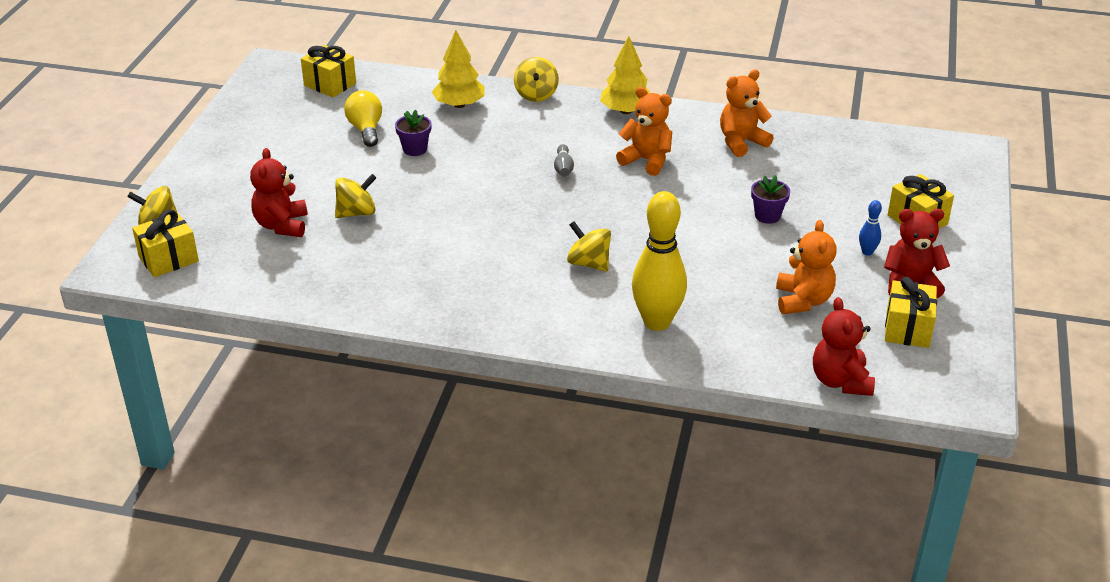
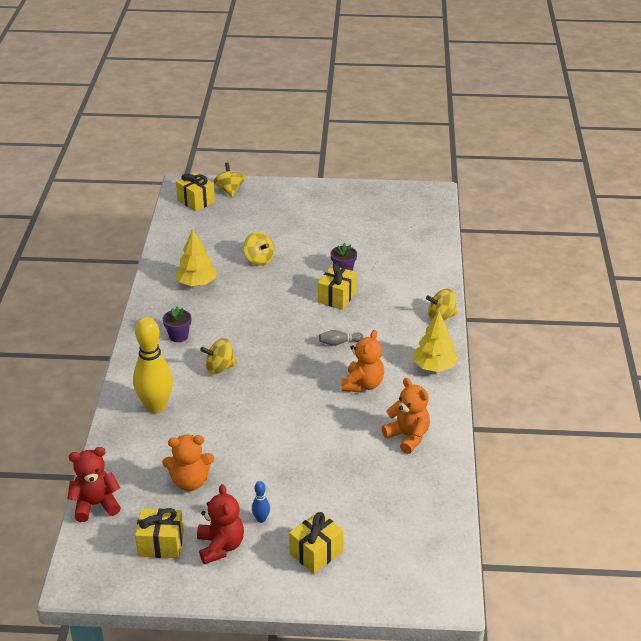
camera: 80 degrees right, 0 degrees up
(282, 225) = (238, 233): red teddy bear -> none
(330, 84) = (416, 221): yellow gift -> yellow gift (337, 297)
(366, 129) = (362, 246): yellow light bulb -> none
(459, 105) = (411, 282): yellow tree -> yellow tree (197, 283)
(589, 263) = (220, 368): yellow spinning top -> yellow spinning top turned 135 degrees counterclockwise
(767, 216) = (300, 457): purple flower pot -> purple flower pot (178, 336)

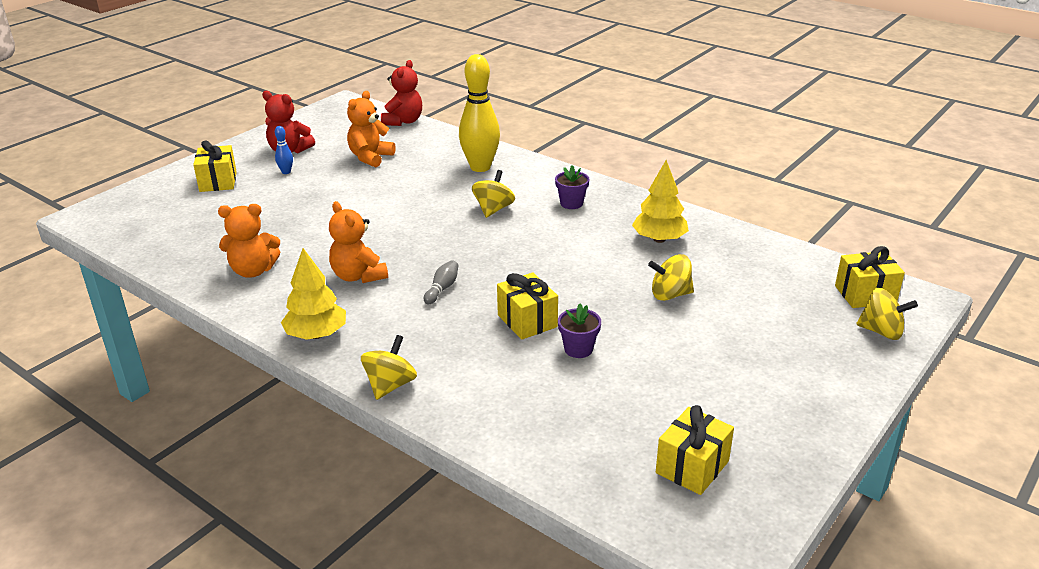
camera: 125 degrees right, 5 degrees down
(161, 544) = (328, 133): yellow gift -> yellow gift (692, 467)

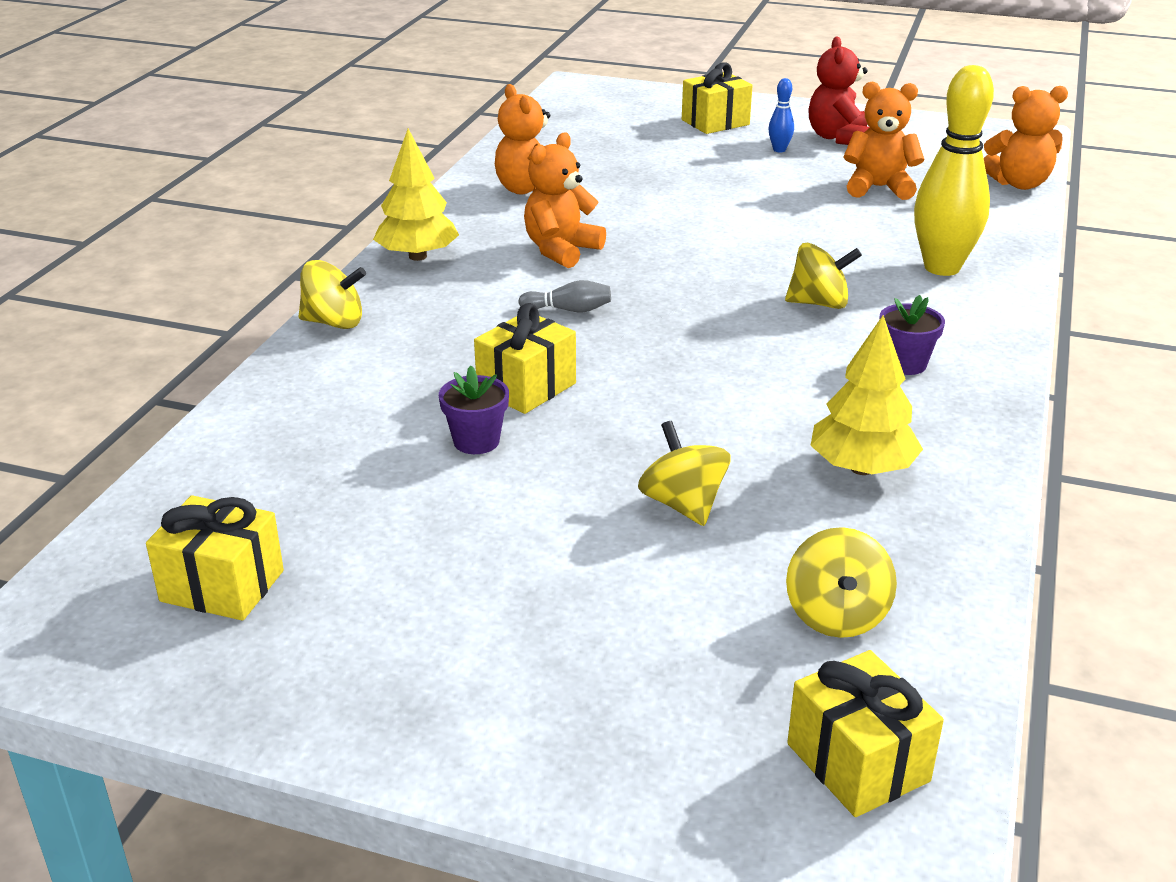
camera: 70 degrees right, 0 degrees up
(403, 121) = (1019, 184): red teddy bear -> orange teddy bear
(881, 331) = (720, 795): yellow spinning top -> yellow spinning top (836, 615)

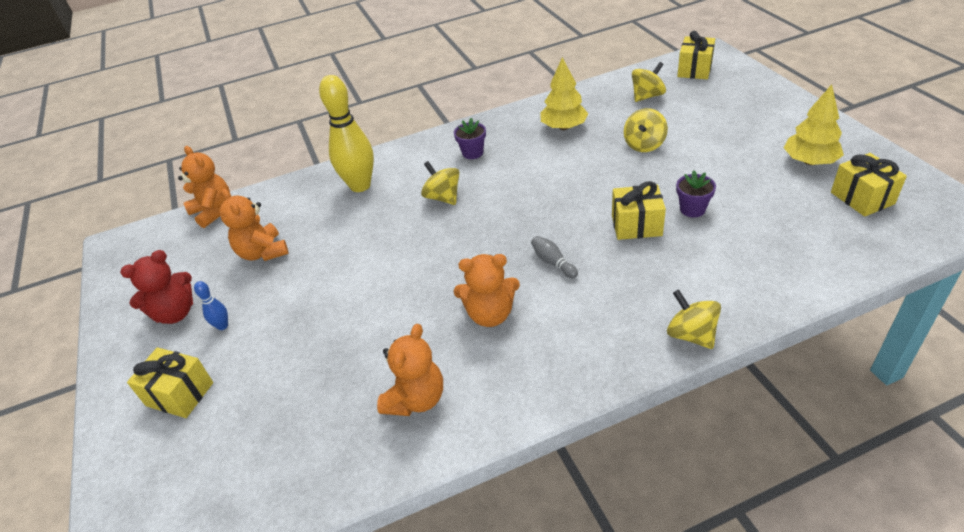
camera: 125 degrees left, 10 degrees up
(417, 256) = (577, 370): yellow tree -> yellow tree (809, 161)

